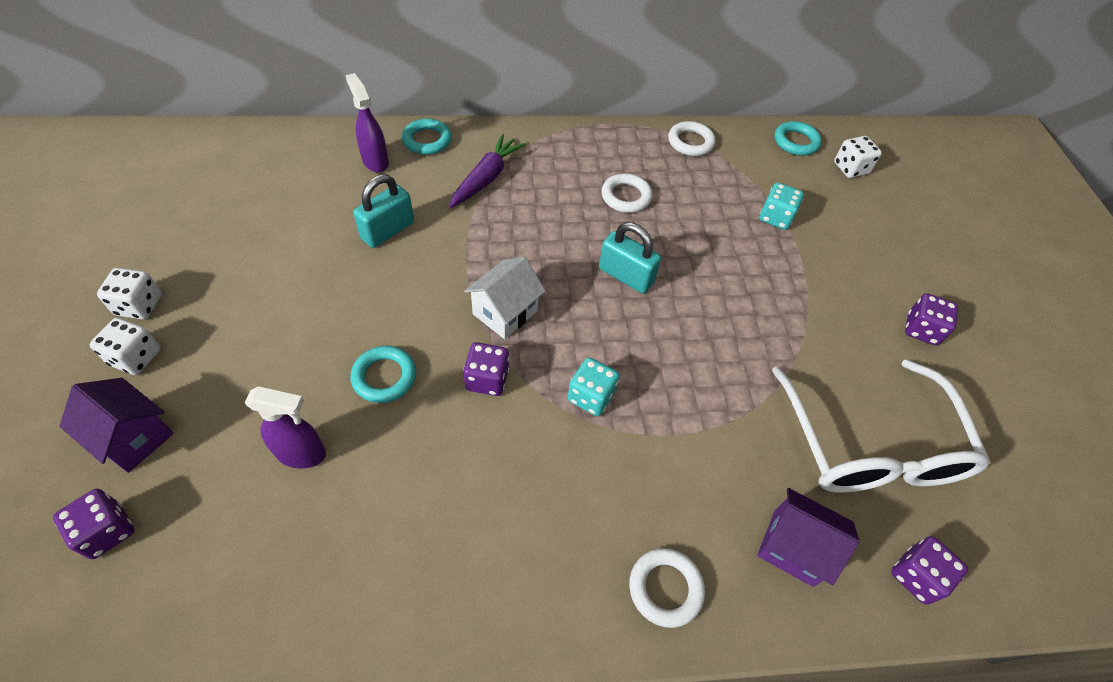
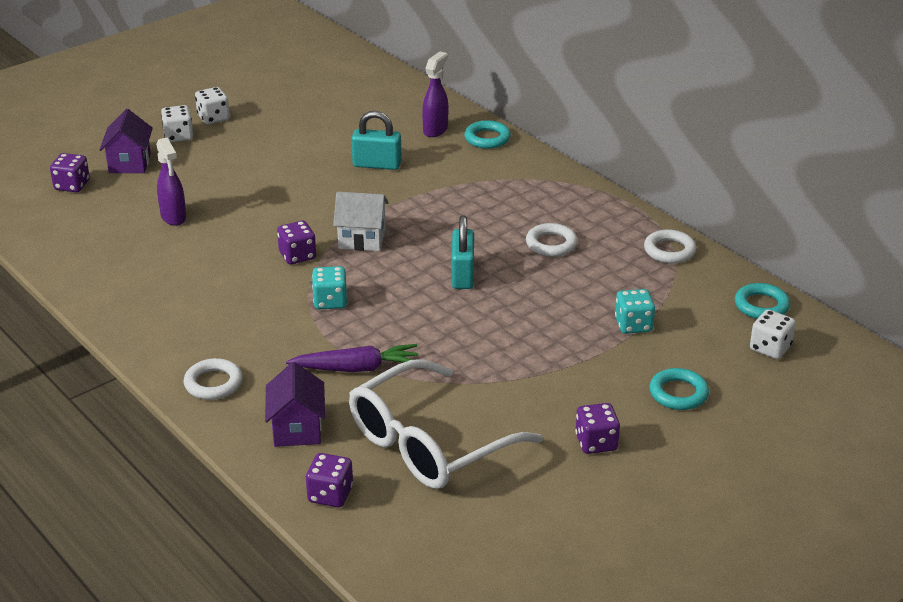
camera: 60 degrees right, 20 degrees down
(384, 377) = (256, 219): turquoise ring -> turquoise ring (678, 393)
(486, 178) = (482, 178): purple carrot -> purple carrot (356, 368)

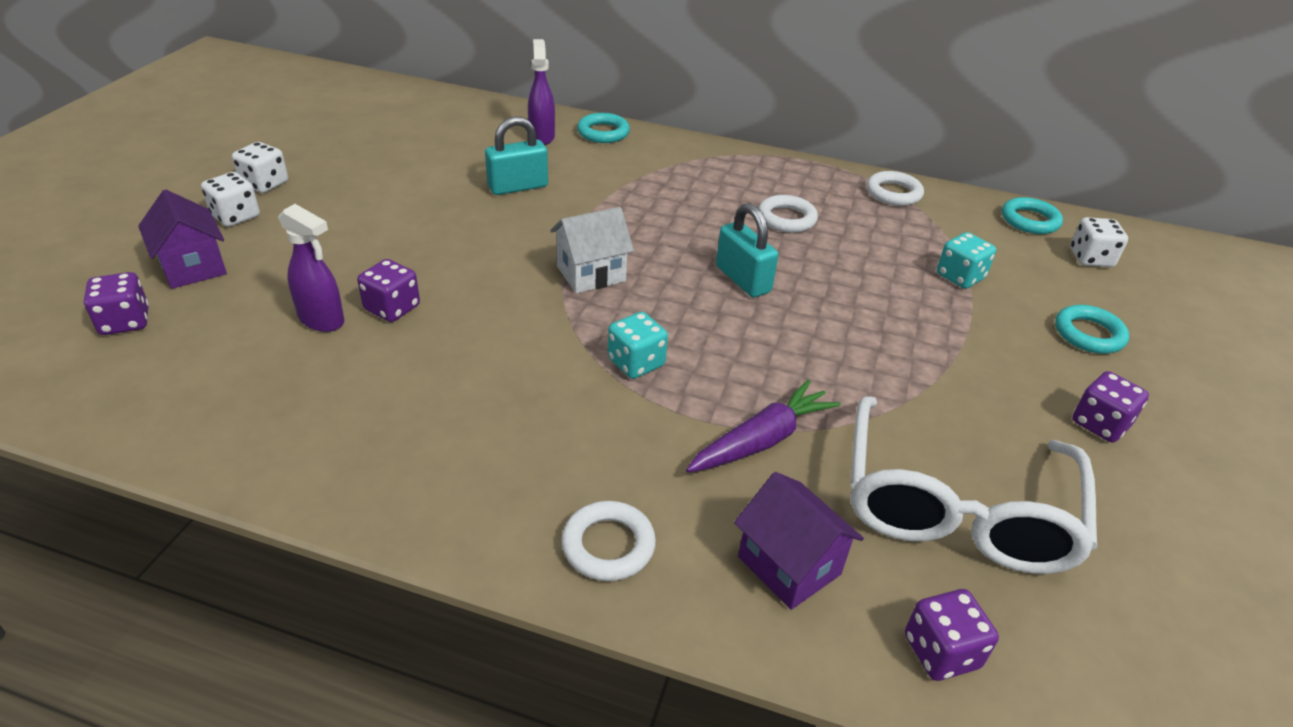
camera: 35 degrees left, 5 degrees up
(297, 256) = (536, 318): purple dice -> purple dice (392, 308)

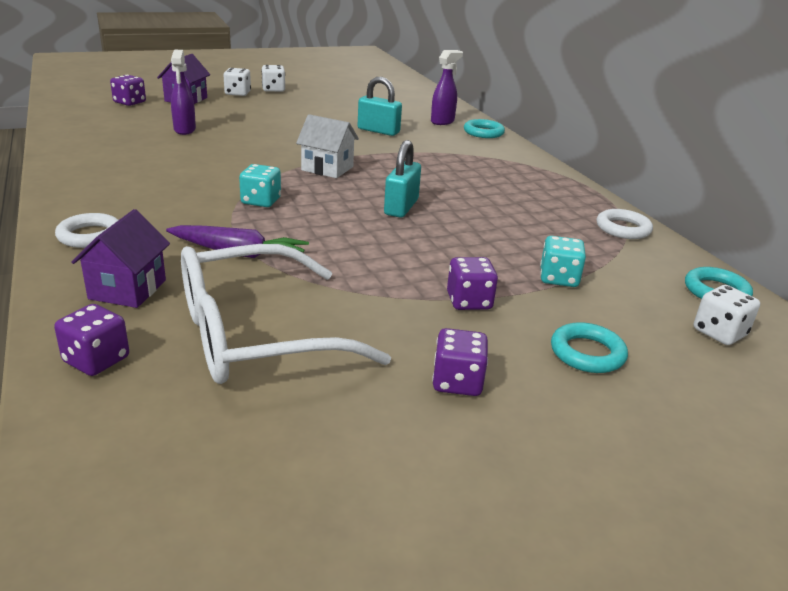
camera: 50 degrees right, 10 degrees down
(392, 308) = (217, 138): purple dice -> purple dice (469, 301)
(786, 218) = (502, 202): white ring -> none

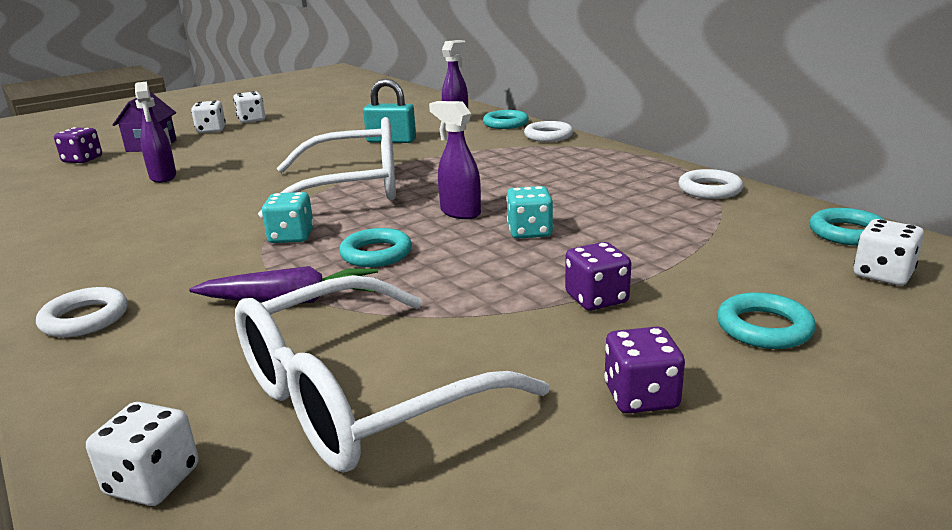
camera: 10 degrees left, 5 degrees down
(96, 360) = (153, 481): purple dice -> white dice
(127, 289) = (162, 375): purple house -> none
(318, 229) = (376, 253): none -> turquoise ring
(327, 168) = (353, 188): white house -> white glasses
(401, 207) = (460, 212): turquoise padlock -> purple spray bottle
(514, 151) = (548, 136): none -> white ring
(558, 278) = (678, 253): turquoise dice -> turquoise dice (529, 232)

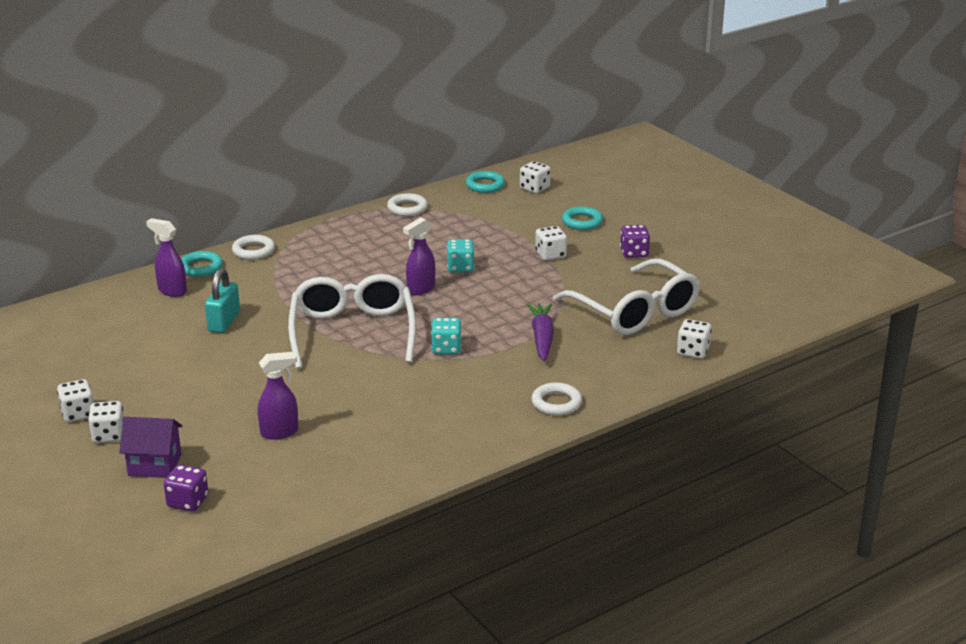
camera: 90 degrees left, 5 degrees up
(376, 253) = (482, 316): turquoise ring -> none
(596, 298) = (550, 255): purple dice -> white dice

